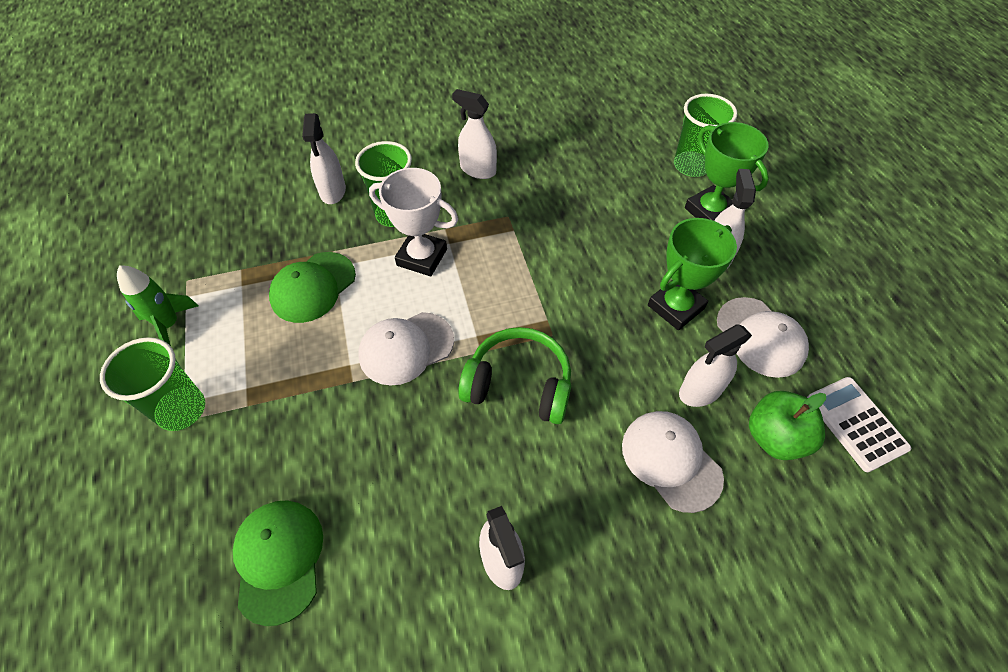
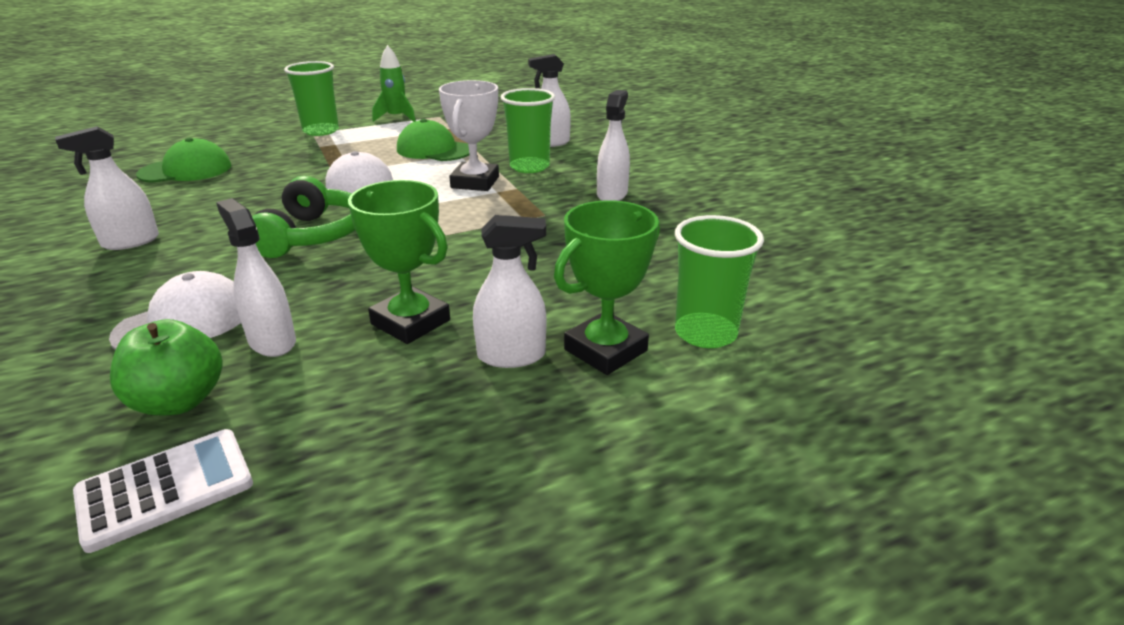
camera: 80 degrees right, 25 degrees down
(760, 337) = (351, 394): white cap -> none

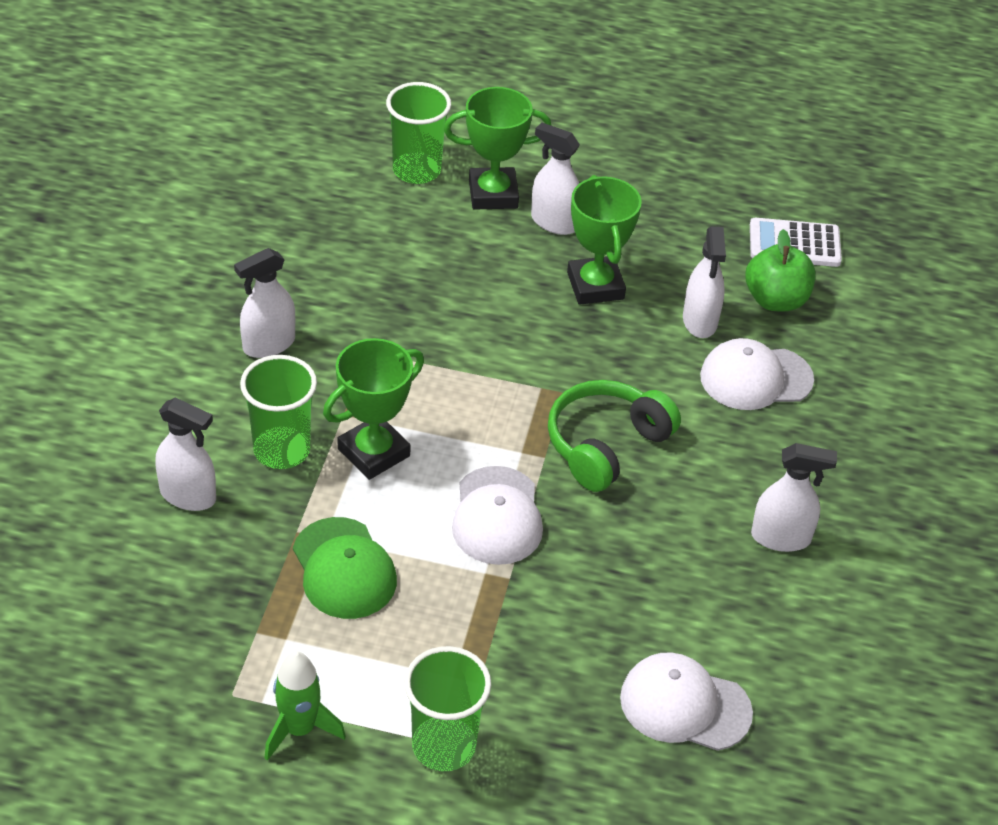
camera: 145 degrees left, 15 degrees up
(186, 170) = (684, 705): green cap -> white cap
(475, 182) = (373, 452): white trophy -> green trophy

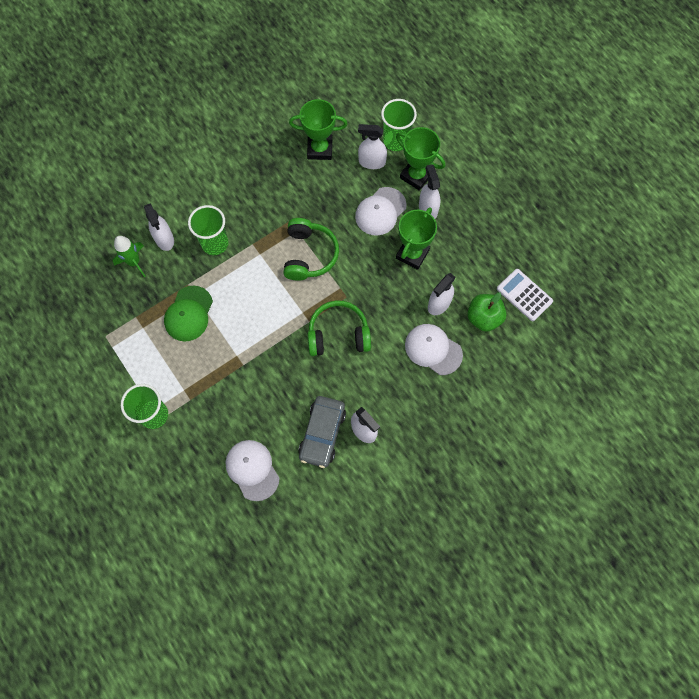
camera: 45 degrees right, 25 degrees up
(268, 344) = (255, 189): white spray bottle -> white spray bottle (371, 162)
(299, 729) = (114, 368): green rocket -> green rocket (134, 262)
(373, 452) = (247, 270): green trophy -> green trophy (320, 149)
(448, 375) = (309, 255): none -> green headphones
(497, 516) = (264, 334): white cap -> white cap (380, 211)
(729, 583) = (322, 433): none -> grey car

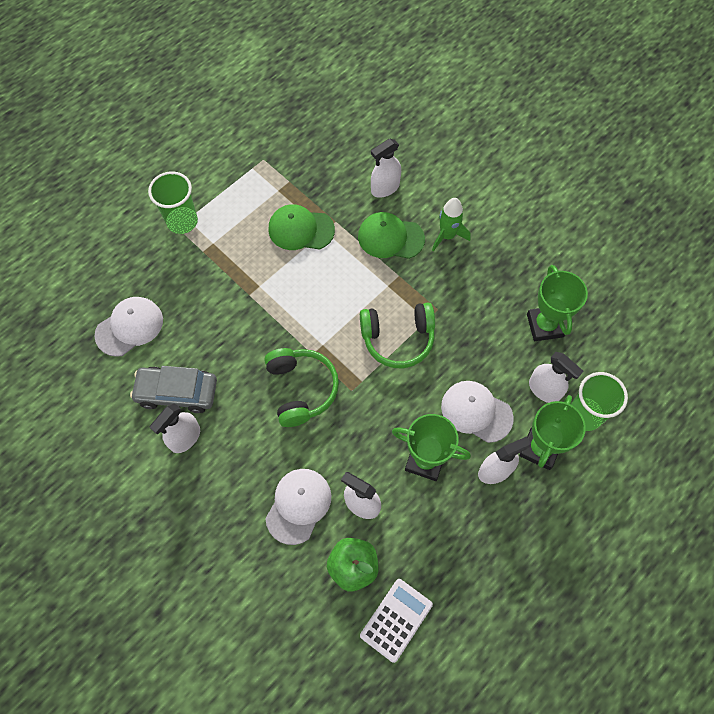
camera: 80 degrees right, 5 degrees down
(134, 262) = (351, 166): green rocket -> green rocket (447, 236)
(215, 243) = (390, 237): green cup -> green cap
(371, 162) = (544, 390): white spray bottle -> white spray bottle turned 135 degrees clockwise

